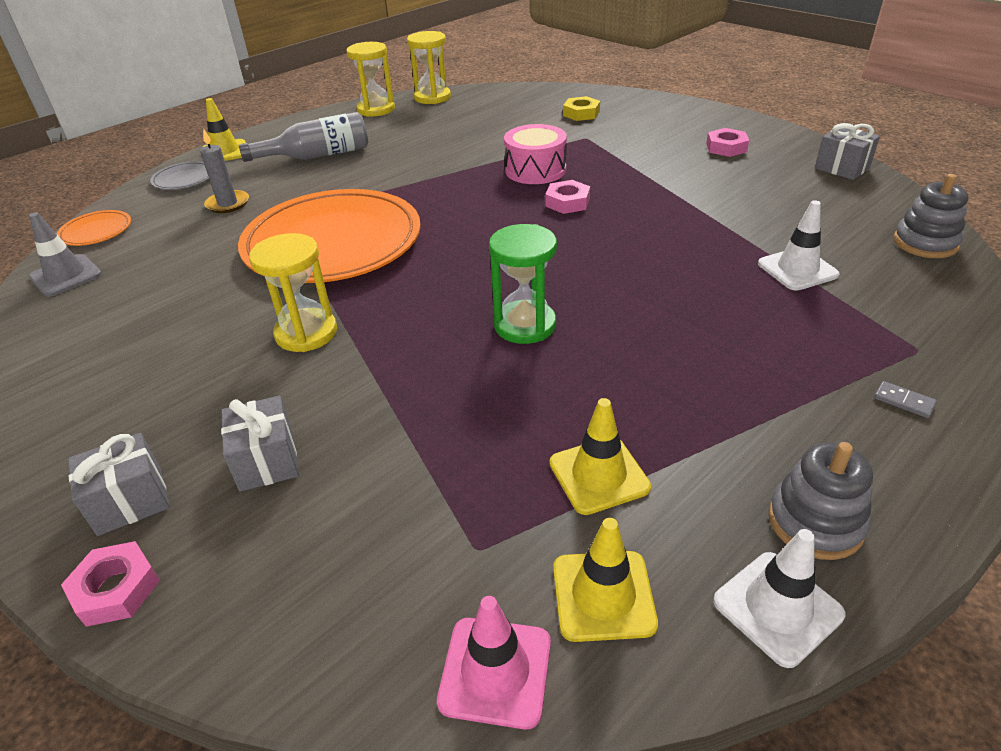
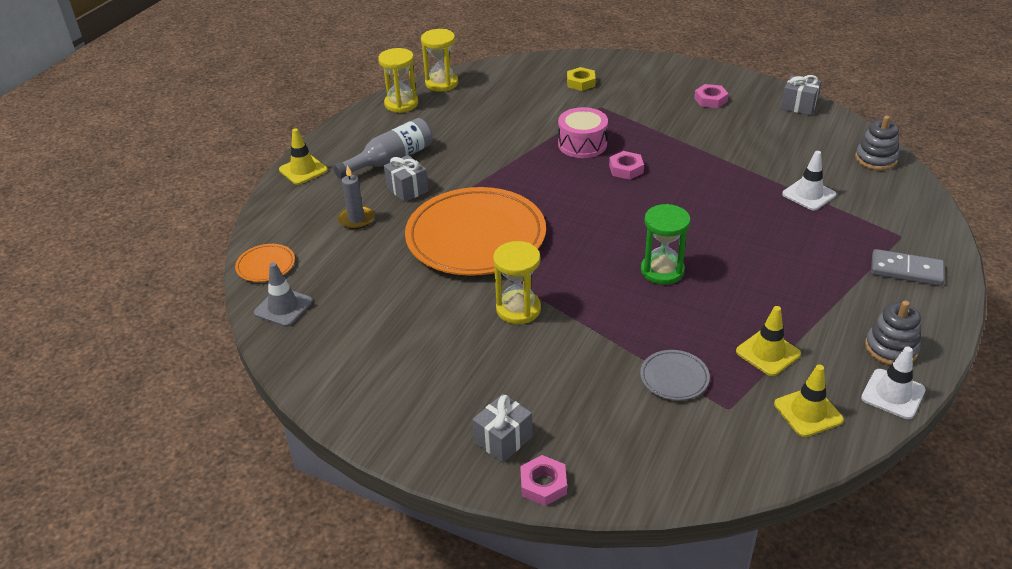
camera: 20 degrees left, 0 degrees up
(184, 179) = (293, 203): grey plate -> grey plate (674, 377)
(267, 461) = (567, 395): grey gift -> grey gift (407, 189)
(495, 671) = (778, 460): pink traffic cone -> none
(904, 401) = (906, 270): grey domino -> grey domino, size x2.17

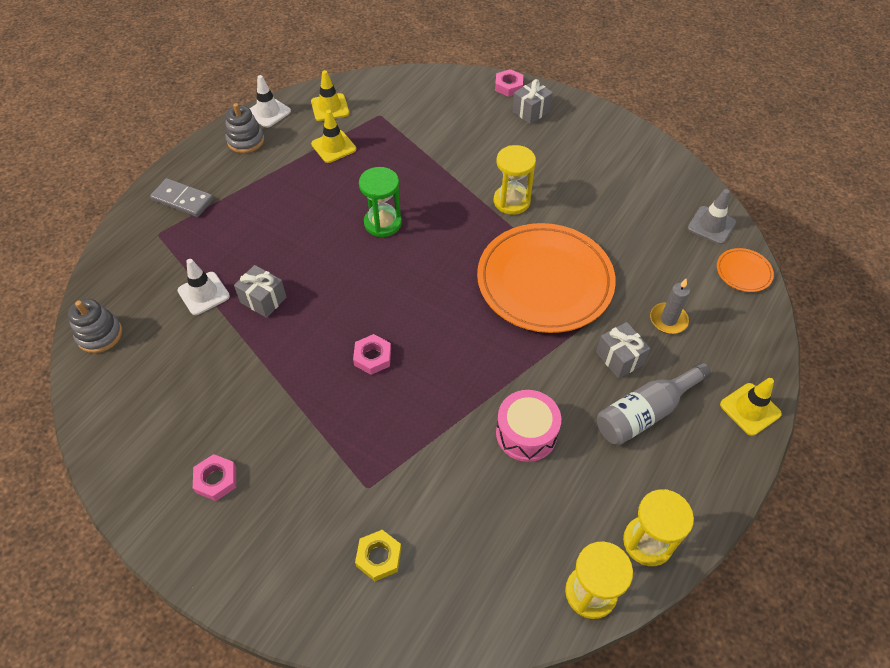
camera: 175 degrees left, 15 degrees up
(582, 144) = (410, 409): pink drum -> pink drum (526, 433)
(674, 377) = (407, 137): grey plate -> none
(799, 106) = (113, 447): grey gift -> grey gift (263, 300)

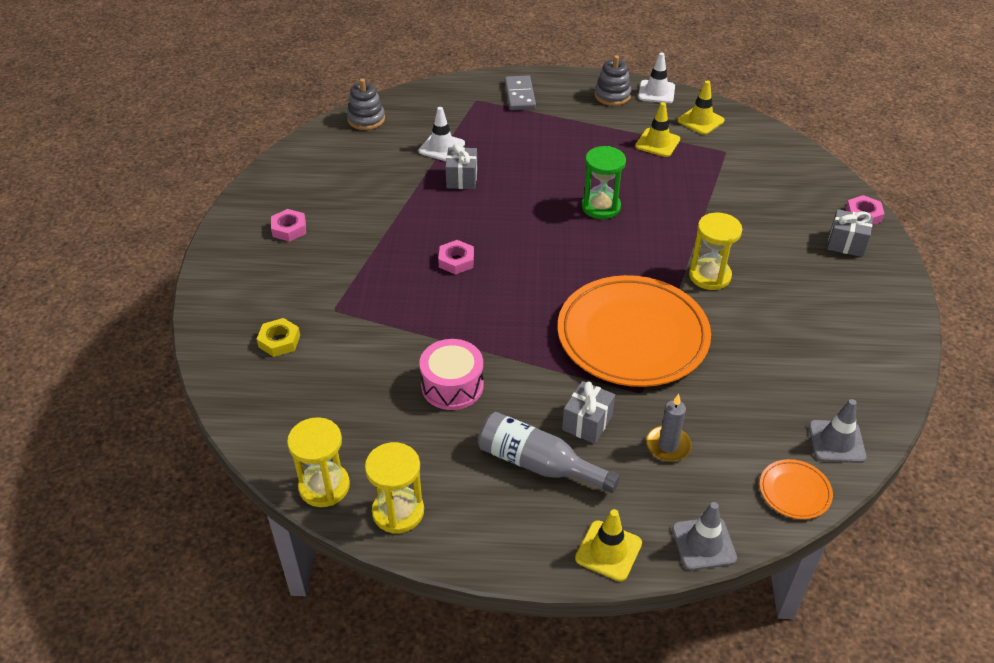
camera: 60 degrees right, 10 degrees down
(767, 348) = (703, 543): none -> grey traffic cone

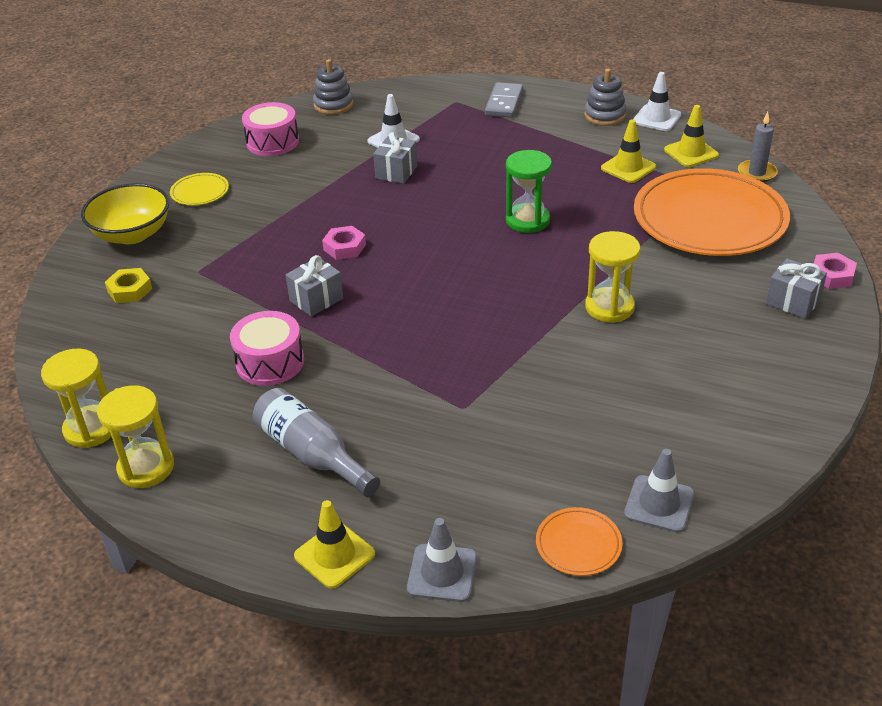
camera: 20 degrees right, 5 degrees down
(248, 284) = (132, 234): none -> yellow bowl
(289, 229) = (200, 192): pink nut -> yellow plate
(329, 166) = (272, 142): none -> pink drum
(587, 423) = (387, 425): grey gift -> grey gift (316, 299)
(632, 336) = (487, 351): orange plate -> orange plate (709, 219)
(668, 446) = (461, 466): grey candle -> grey candle (756, 173)

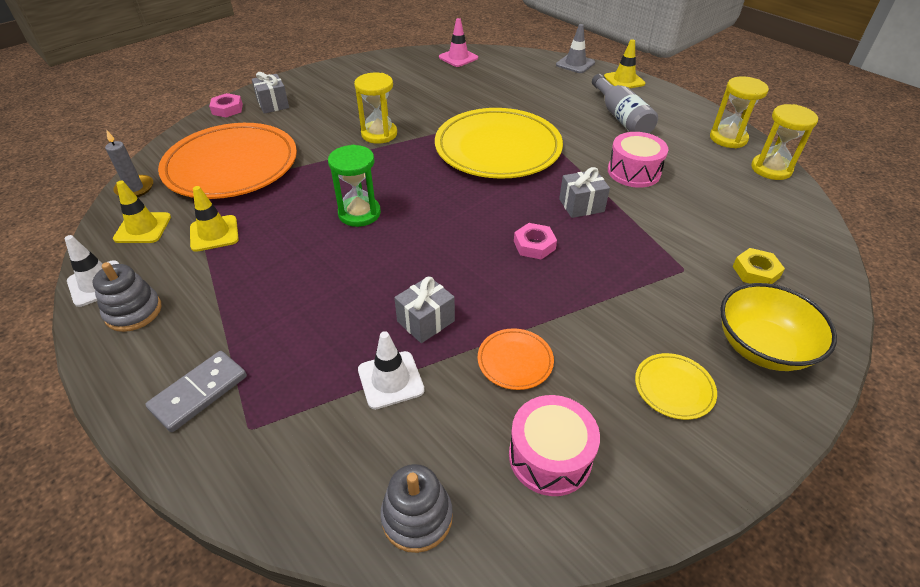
camera: 155 degrees left, 5 degrees up
(451, 338) = (498, 148): none -> yellow plate
(578, 544) = (507, 57): orange plate -> orange plate (515, 361)
(659, 504) = (458, 58): grey traffic cone -> pink traffic cone

